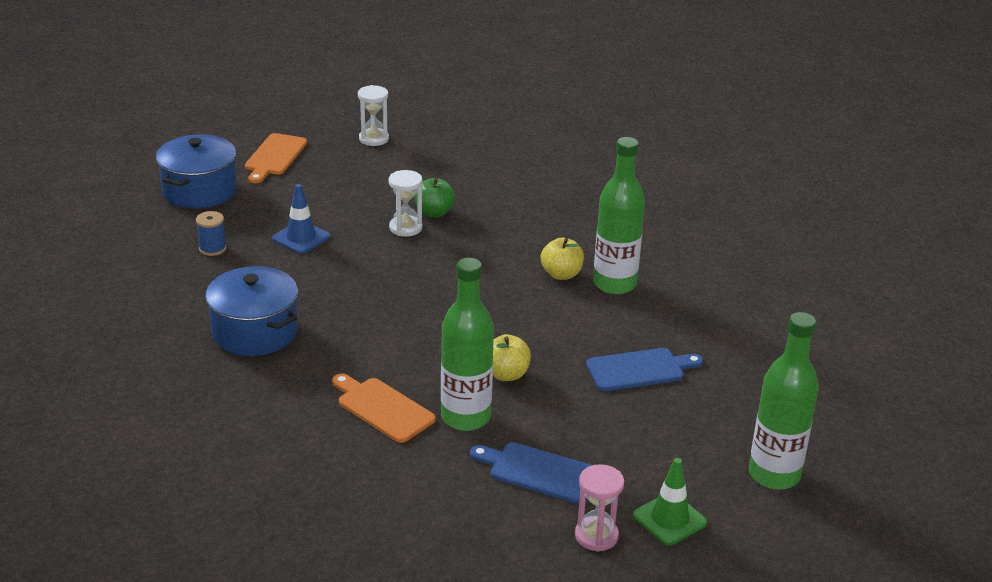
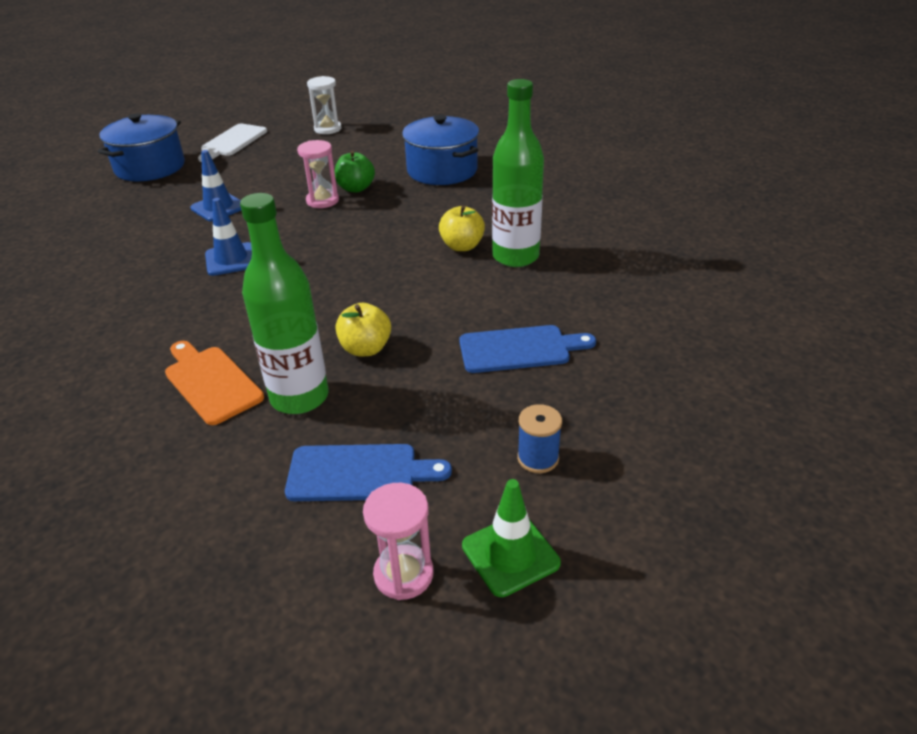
camera: 10 degrees right, 5 degrees up
(212, 248) = (130, 215): blue spool -> blue spool (538, 458)
(255, 332) = (122, 294): blue pot -> blue pot (442, 170)
(274, 157) = (232, 142): orange cutting board -> white cutting board
(343, 294) = (231, 259): none -> blue traffic cone
(405, 228) = (322, 201): white hourglass -> pink hourglass
(538, 472) = (359, 473): blue cutting board -> blue cutting board turned 150 degrees clockwise
(774, 475) = (664, 495): green bottle -> none

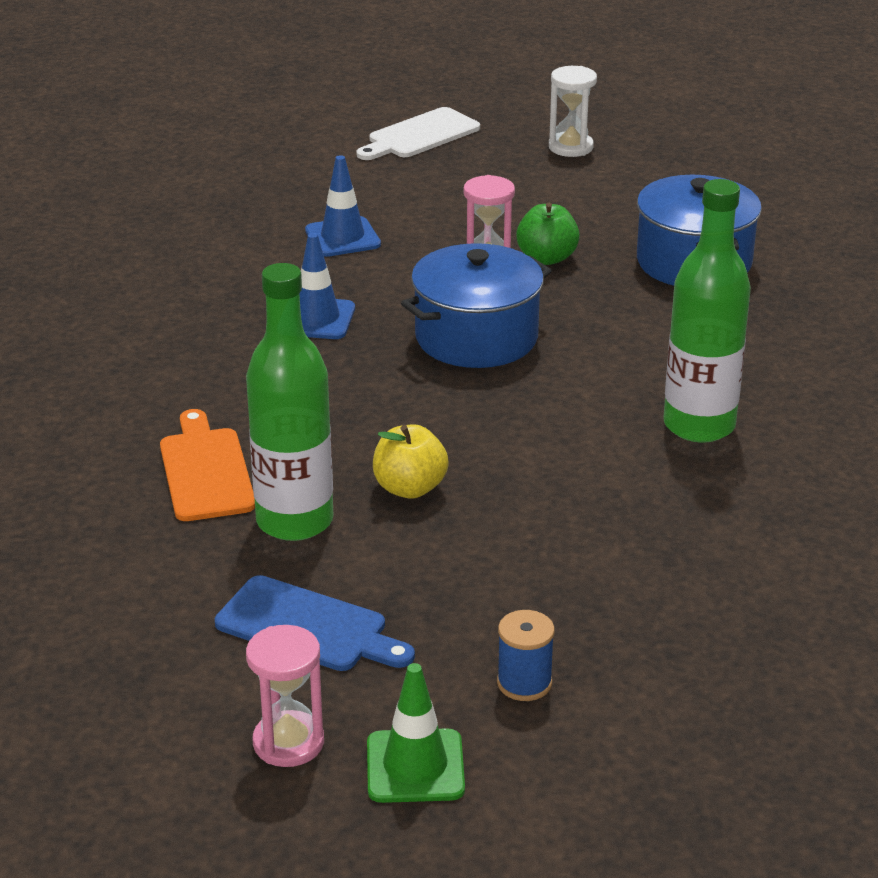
camera: 25 degrees right, 5 degrees down
(150, 167) = (286, 150): blue pot -> blue pot (476, 337)
(462, 246) = (634, 388): yellow apple -> none
(519, 349) = (604, 550): blue cutting board -> none

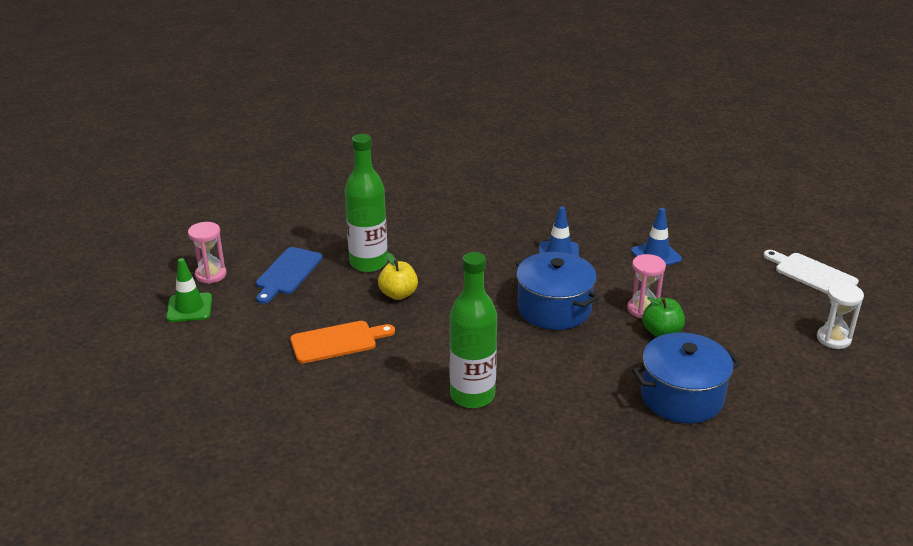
camera: 85 degrees right, 0 degrees up
(205, 471) = (408, 235): orange cutting board -> orange cutting board (337, 341)
(524, 683) = (241, 336): blue spool -> none

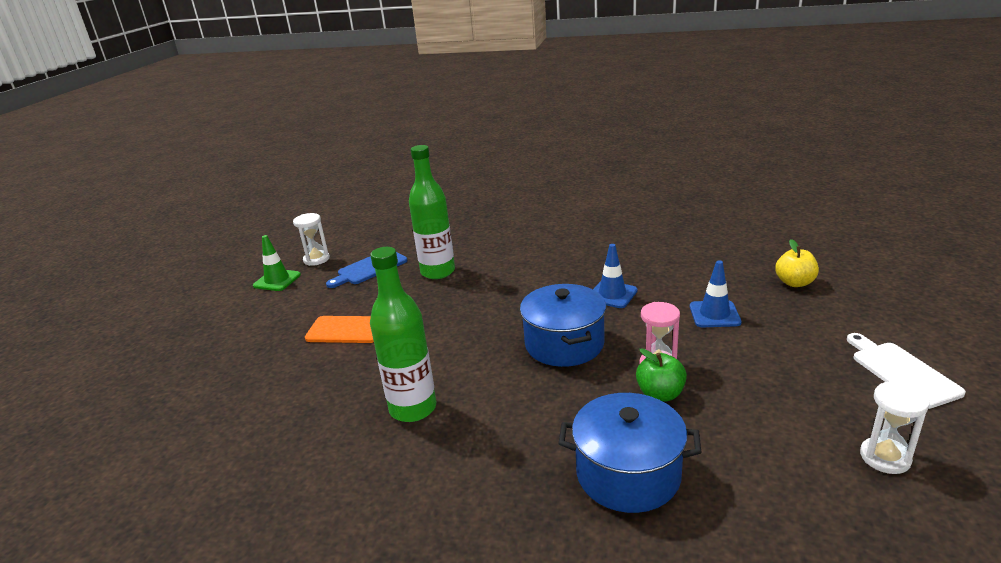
camera: 30 degrees right, 5 degrees down
(211, 275) = (316, 259): pink hourglass -> white hourglass
(398, 294) = (437, 301): yellow apple -> yellow apple (794, 283)

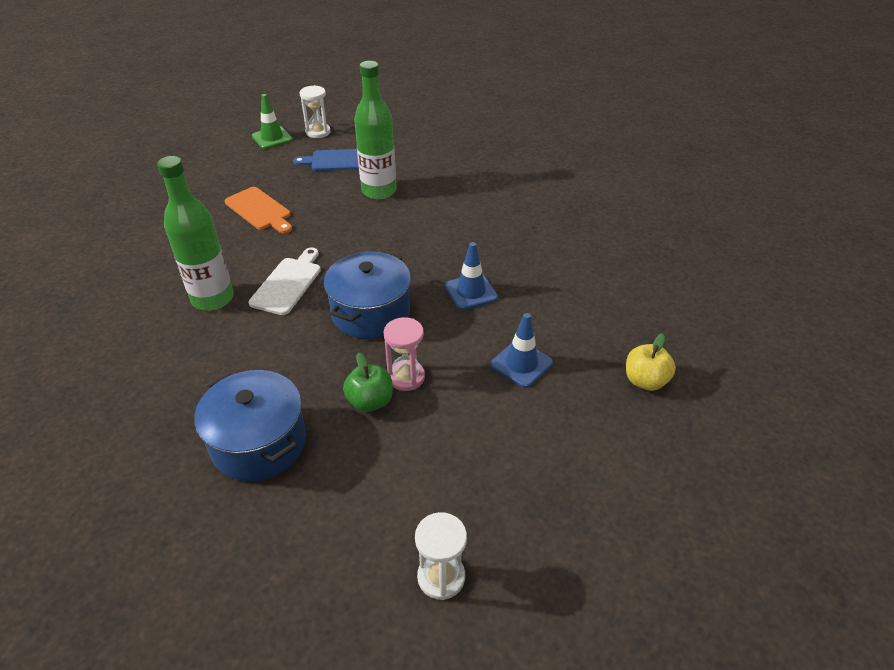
camera: 35 degrees right, 15 degrees up
(901, 372) = (586, 527): white cutting board -> white cutting board (288, 283)

